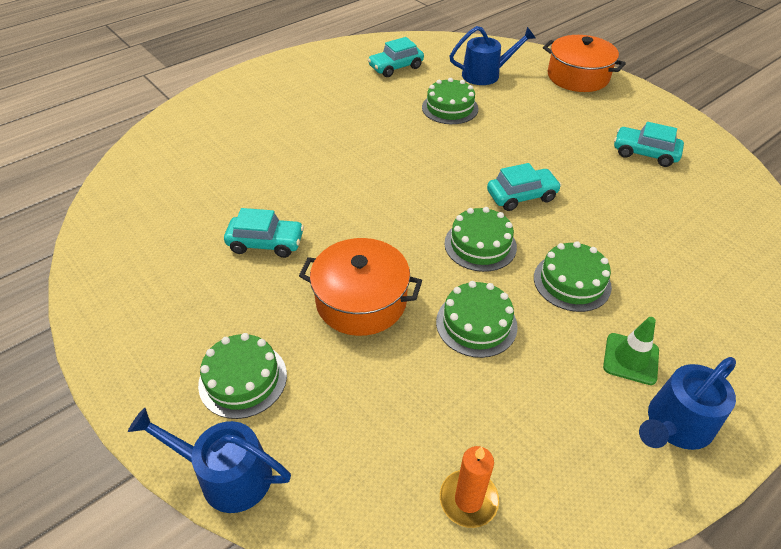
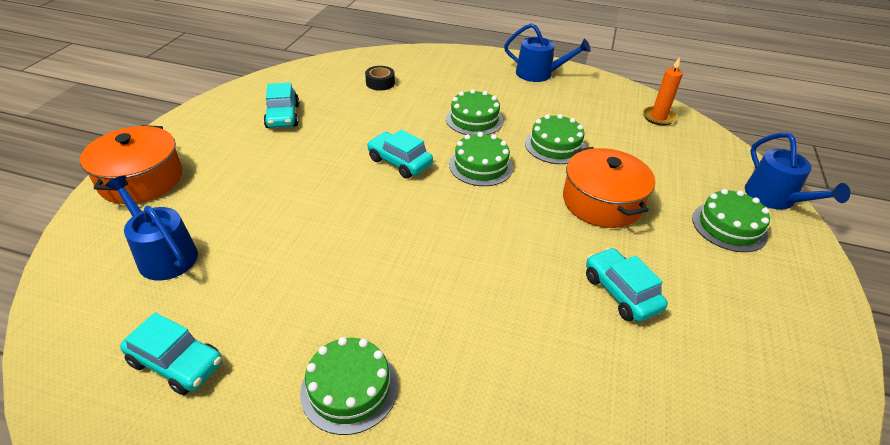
camera: 125 degrees left, 5 degrees down
(450, 108) = (273, 257): green cake -> green cake (349, 388)
(630, 359) = (513, 90): green traffic cone -> none
(698, 239) = (380, 83): none -> black tape

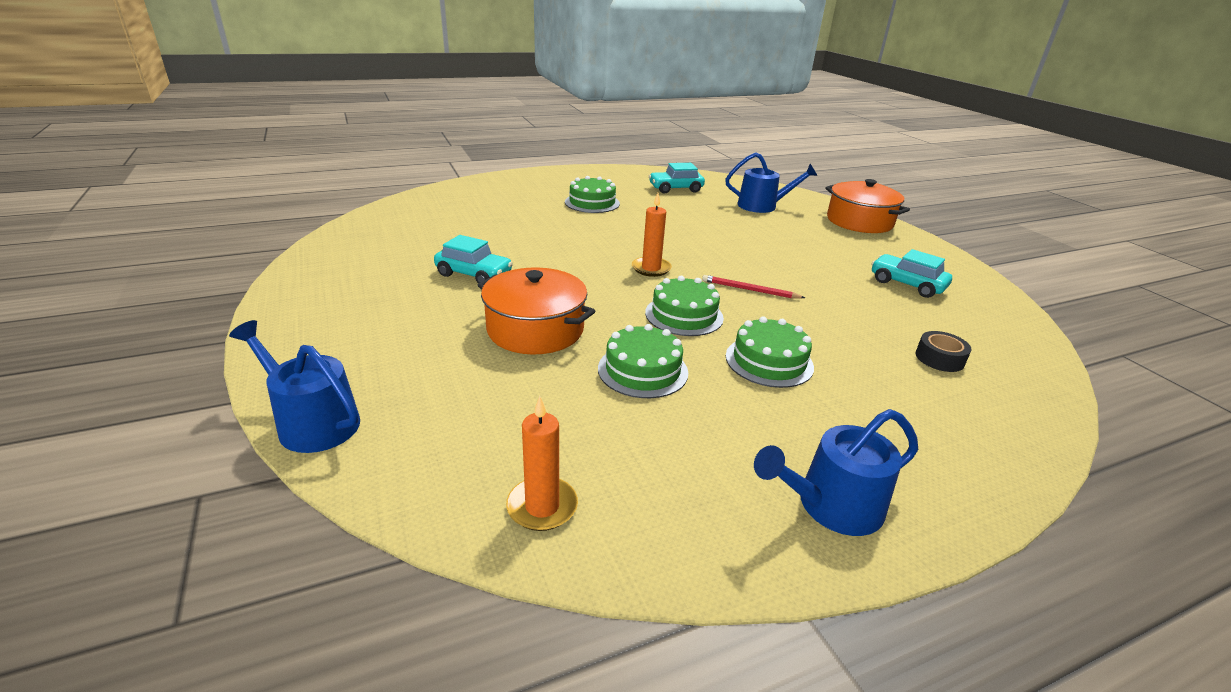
camera: 140 degrees right, 10 degrees down
(399, 162) = (750, 290): turquoise car -> red pencil
(443, 219) = (651, 268): none -> orange candle
(729, 226) = (382, 358): green cake -> none

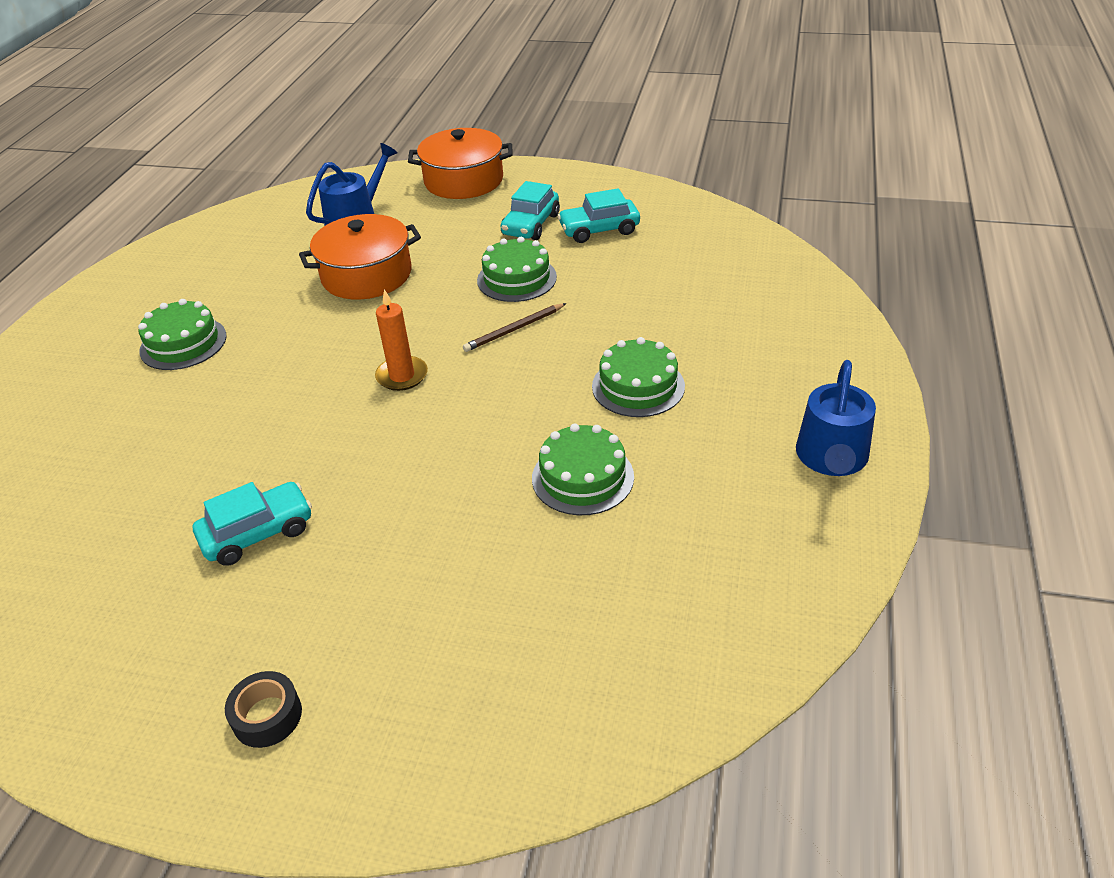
camera: 50 degrees left, 10 degrees up
(313, 422) = (458, 791): blue watering can -> none
(535, 329) = (439, 526): orange pot -> orange pot (366, 275)
(542, 506) = (721, 637): orange candle -> none
(675, 189) = (233, 257): turquoise car -> turquoise car (531, 225)
(684, 315) = (516, 400): green cake -> green cake (516, 278)
(750, 290) = (514, 329): red pencil -> brown pencil
(939, 358) = (715, 287): black tape -> black tape (267, 716)

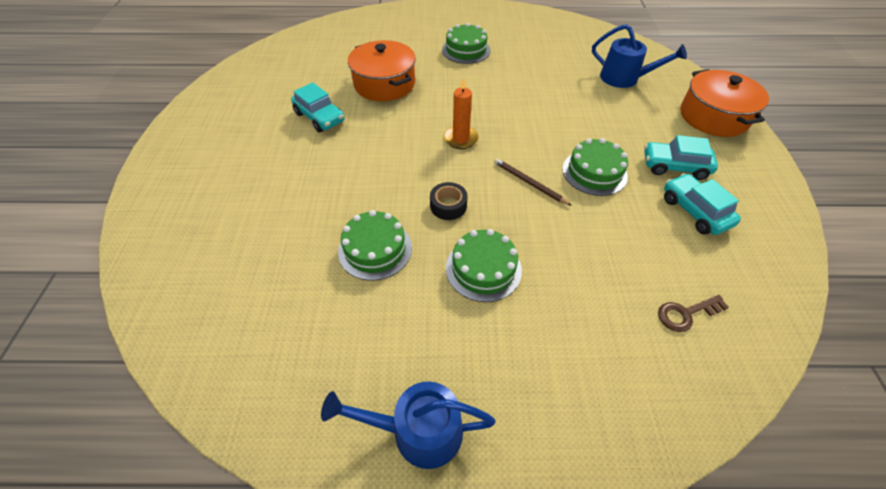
camera: 75 degrees right, 10 degrees up
(267, 716) = (200, 153): black tape -> black tape (448, 206)
(366, 275) = (562, 98): orange pot -> orange pot (384, 84)
(721, 267) = (686, 314): none -> brown key

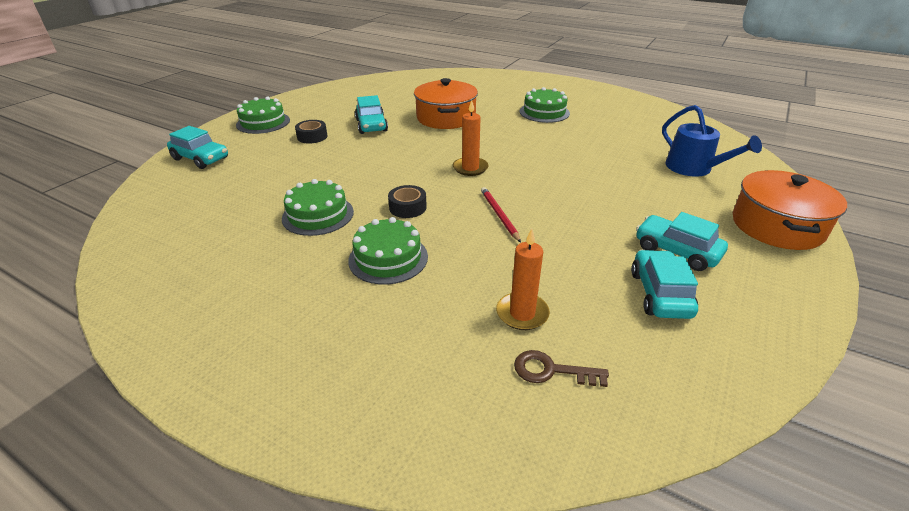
camera: 30 degrees right, 15 degrees down
(169, 229) = (201, 158): none -> turquoise car
(270, 153) = (312, 137): none -> black tape
(418, 431) = (213, 339): blue watering can -> none
(529, 183) = (499, 215): brown pencil -> red pencil
(594, 172) = (576, 228): green cake -> green cake (263, 122)
(627, 273) = (522, 313): none -> orange candle

